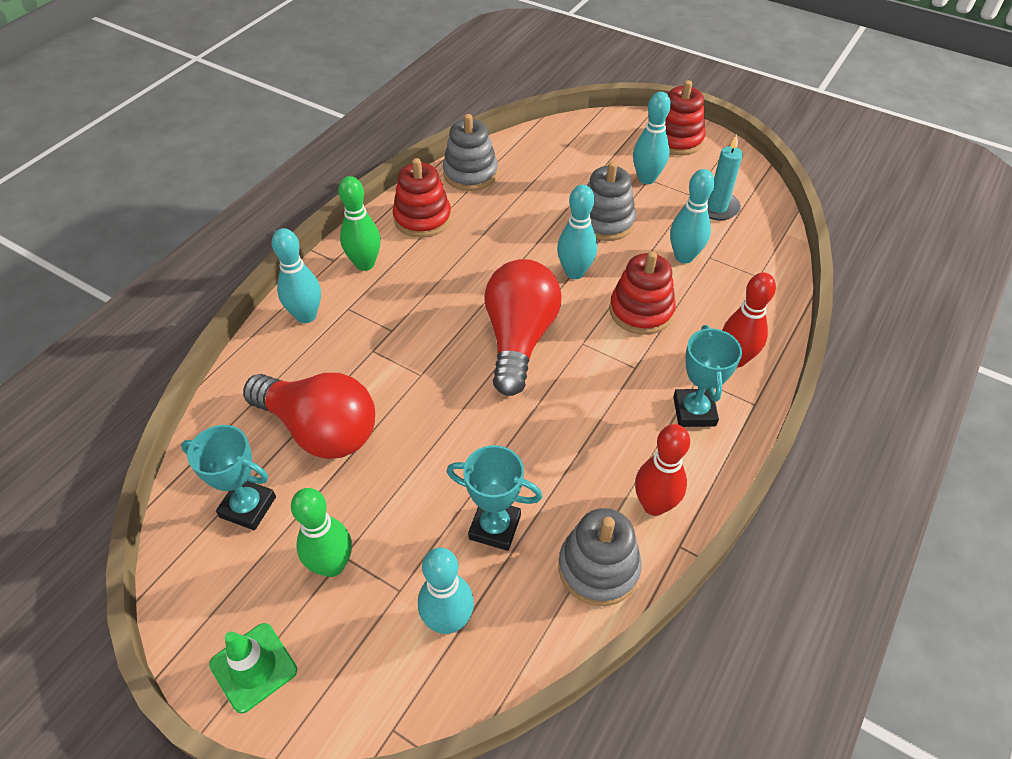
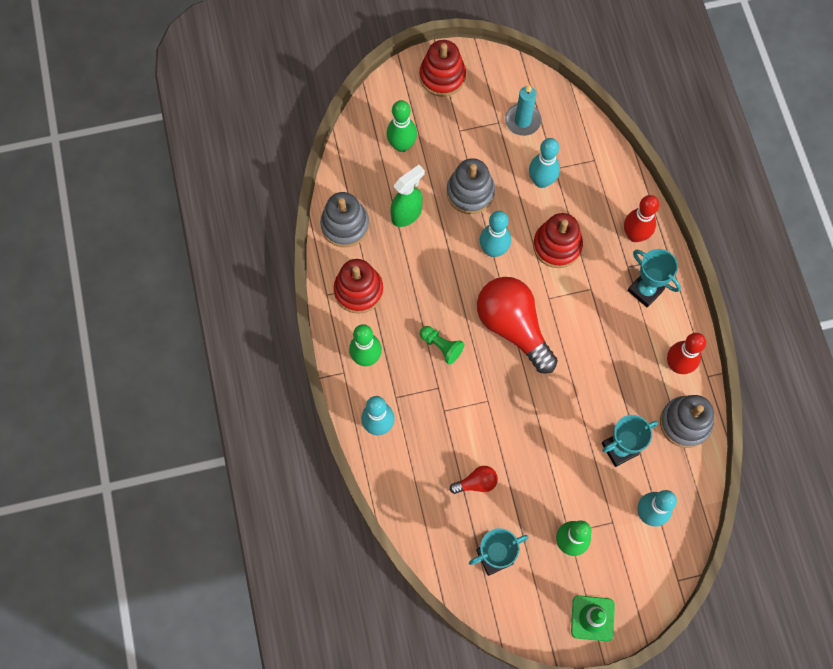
camera: 45 degrees left, 20 degrees up
(320, 430) = (476, 483): red light bulb -> red light bulb, size x0.44
(436, 304) = (441, 346): none -> green pawn
(530, 200) = (407, 214): none -> green spray bottle
(585, 158) = (402, 145): none -> green bowling pin
(646, 178) = (458, 131): turquoise bowling pin -> none

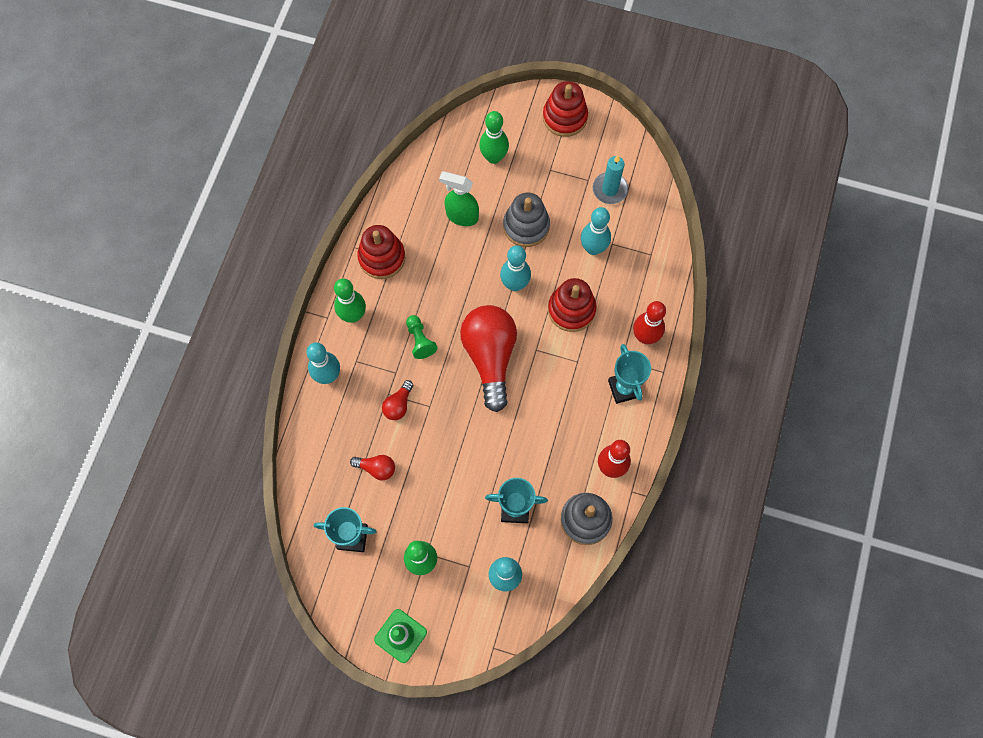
camera: 30 degrees right, 0 degrees up
(345, 225) = (405, 198): grey stacking toy -> none
(407, 214) = (461, 216): green spray bottle -> green spray bottle turned 150 degrees counterclockwise
(459, 415) = (398, 405): none -> red light bulb

